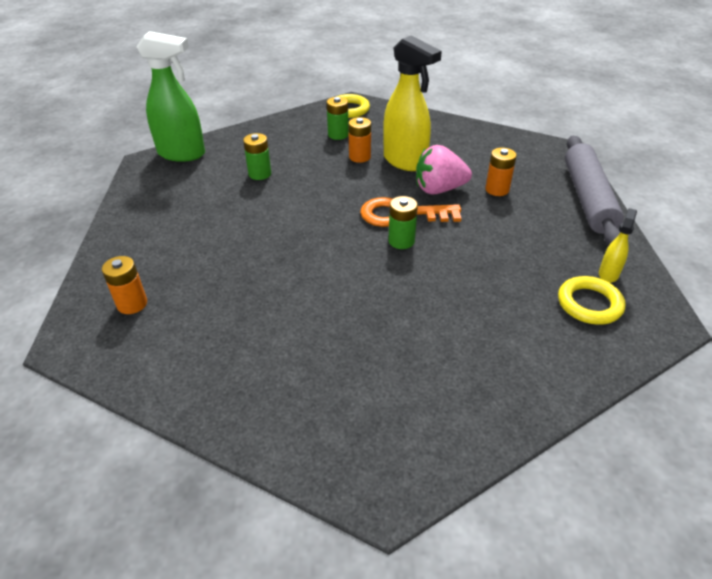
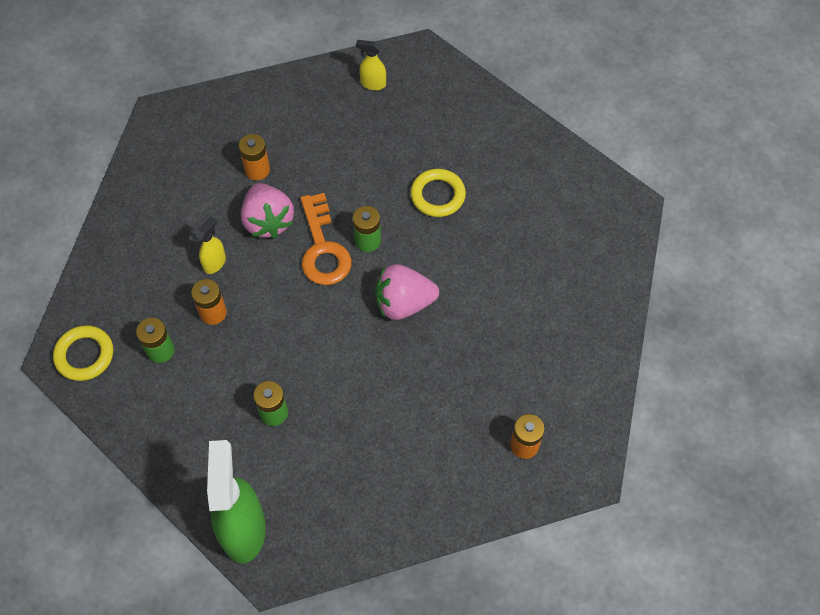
camera: 105 degrees left, 20 degrees up
(323, 252) = (403, 303): none -> pink strawberry
(405, 161) = (215, 263): yellow spray bottle -> yellow spray bottle, size x0.47
(587, 198) = (257, 95): grey rolling pin -> none
(589, 304) = (415, 97): yellow ring -> yellow ring (437, 195)

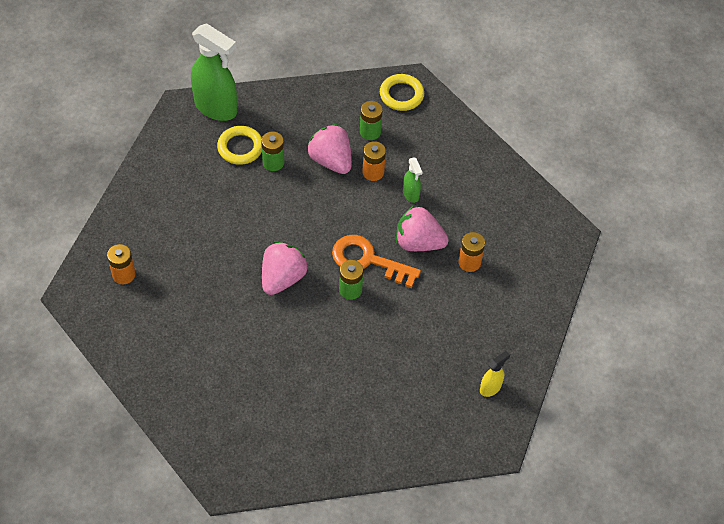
camera: 125 degrees right, 5 degrees down
(215, 263) = (411, 194): yellow spray bottle -> green spray bottle
(228, 360) = (331, 160): none -> pink strawberry
(437, 195) = (349, 359): yellow ring -> yellow ring (240, 147)

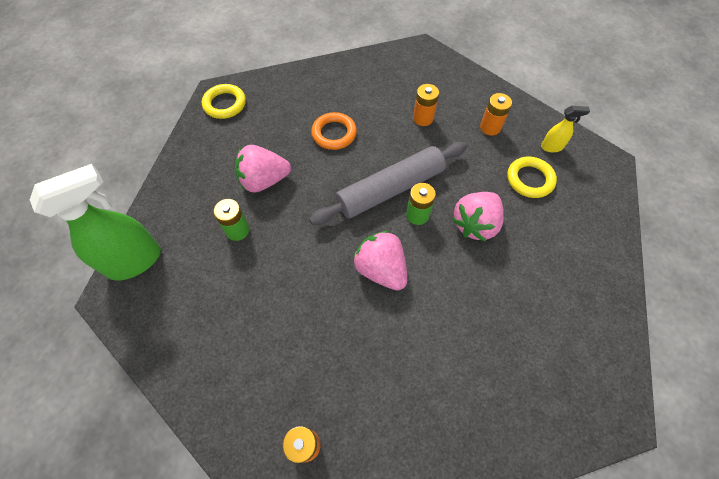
camera: 65 degrees left, 5 degrees up
(240, 147) = (201, 254): yellow ring -> yellow ring (530, 179)
(368, 260) = (390, 189): orange key -> grey rolling pin
(370, 132) = (250, 140): green battery -> none
(373, 172) = (295, 153): orange battery -> orange battery (490, 127)
(411, 194) = (334, 133): green spray bottle -> orange ring
(418, 242) = (387, 145): pink strawberry -> pink strawberry (475, 224)
(490, 388) = (552, 147): yellow spray bottle -> yellow spray bottle turned 105 degrees clockwise

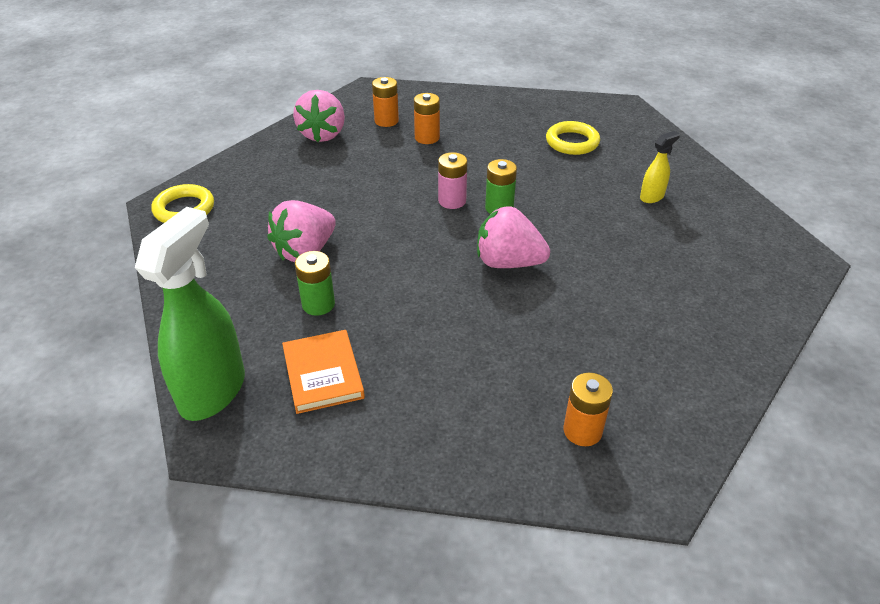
camera: 35 degrees left, 20 degrees down
(197, 288) = (323, 374): none -> orange book
(334, 133) = (345, 183): orange ring -> none
(390, 189) = (452, 201): grey rolling pin -> pink battery
(475, 224) = (559, 191): pink strawberry -> pink strawberry (323, 134)
(490, 127) = (498, 121): orange battery -> orange battery (386, 121)
(552, 147) = (566, 114): yellow spray bottle -> yellow spray bottle (652, 197)

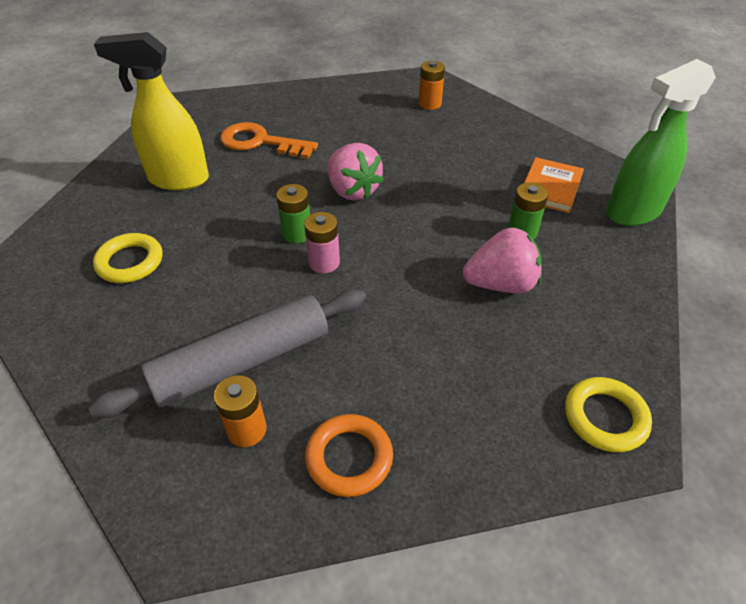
camera: 140 degrees left, 5 degrees up
(323, 134) = (349, 458): pink strawberry -> orange ring
(427, 138) = (242, 362): orange battery -> grey rolling pin
(652, 197) = (178, 179): yellow spray bottle -> yellow spray bottle, size x2.14
(659, 262) = (261, 142): none -> orange key

